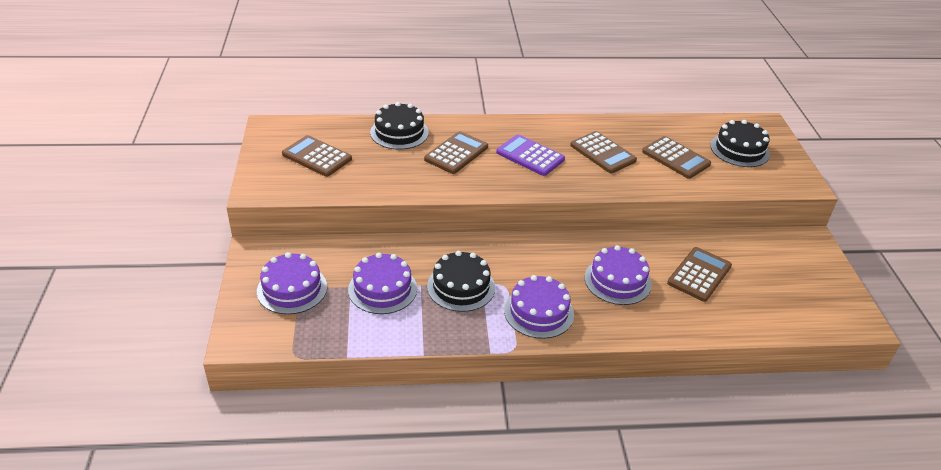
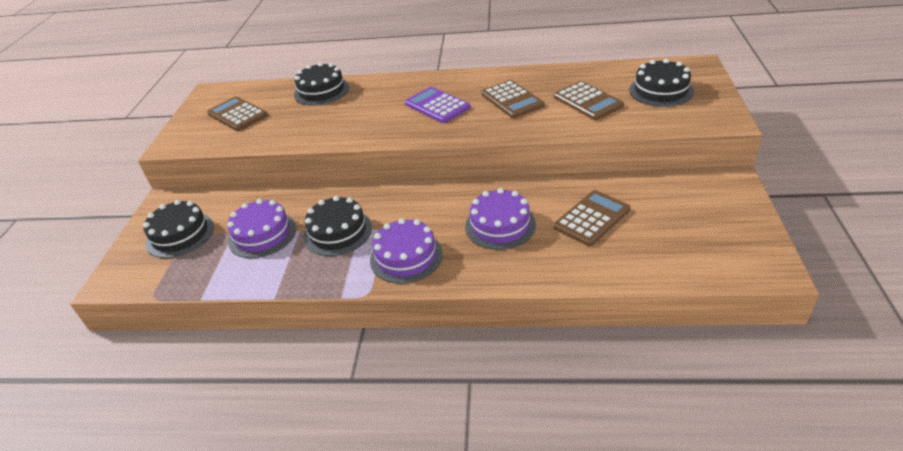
camera: 15 degrees right, 0 degrees up
(292, 289) = (180, 235): purple cake -> black cake
(456, 153) = (366, 106): brown calculator -> none

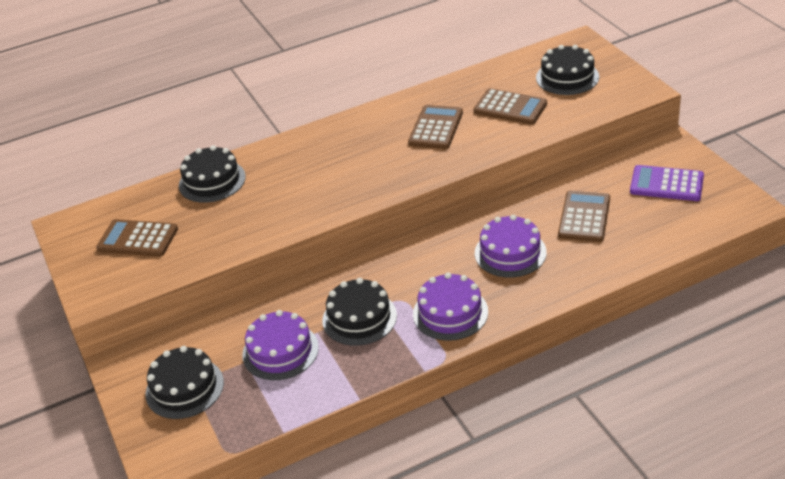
camera: 30 degrees left, 0 degrees up
(437, 106) = (364, 157): purple calculator -> purple calculator (666, 184)
(512, 100) = (436, 128): brown calculator -> brown calculator turned 105 degrees counterclockwise

